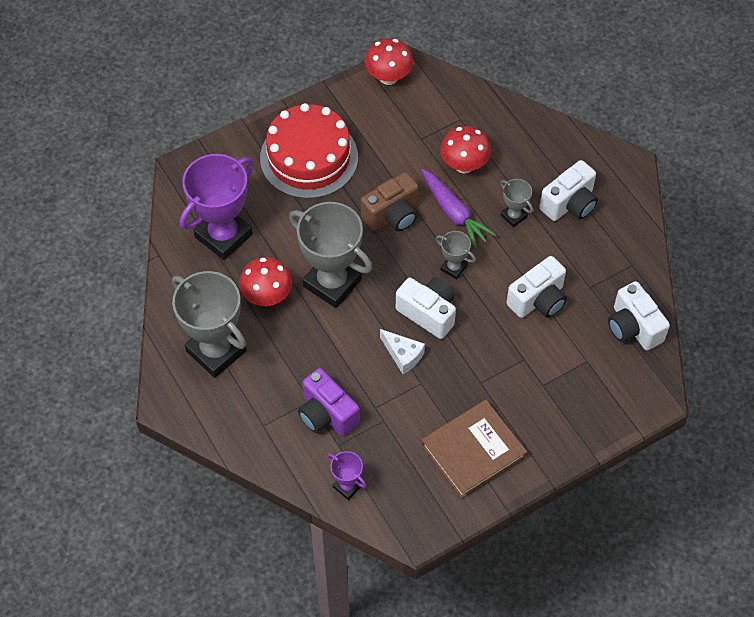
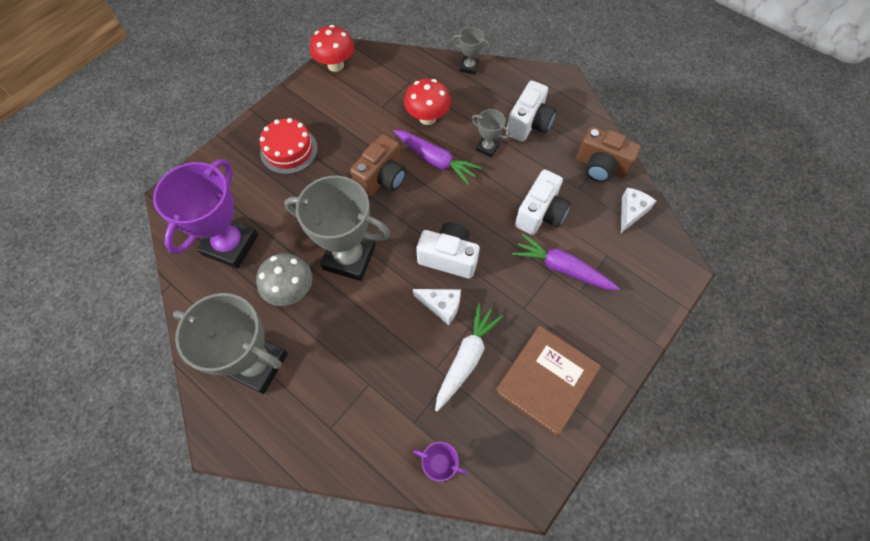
camera: 20 degrees left, 5 degrees up
(267, 296) = (291, 291): red mushroom -> grey mushroom
(309, 157) = (289, 150): red cake -> red cake, size x0.62
(327, 414) = (390, 392): purple camera -> none
(407, 408) = (466, 358): none -> white carrot
(453, 268) = (454, 208): grey trophy -> grey trophy (469, 67)
(535, 358) = (562, 268): none -> purple carrot
(625, 272) = (600, 167): none -> brown camera
(633, 327) = (631, 212): white camera -> white cheese

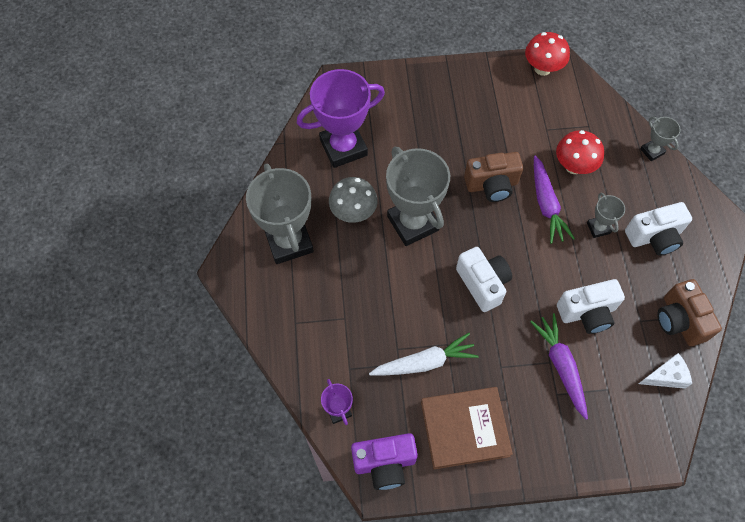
camera: 45 degrees right, 0 degrees up
(289, 150) = (444, 110): red cake -> none
(441, 306) = (443, 312): white cheese -> none
(517, 471) = (384, 463): none -> purple camera

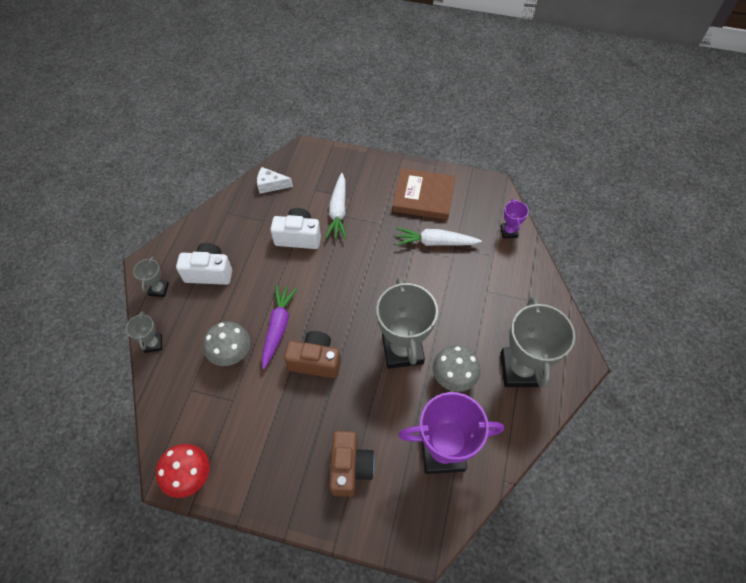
camera: 160 degrees left, 5 degrees down
(384, 463) = (485, 194): purple camera -> none
(483, 284) = (366, 281): white camera -> none
(561, 366) = (338, 211): purple carrot -> white carrot
(574, 166) = (232, 354): red mushroom -> grey mushroom
(598, 228) = (248, 293): grey trophy -> grey trophy (159, 289)
(679, 320) = (236, 212): brown camera -> brown camera (350, 468)

